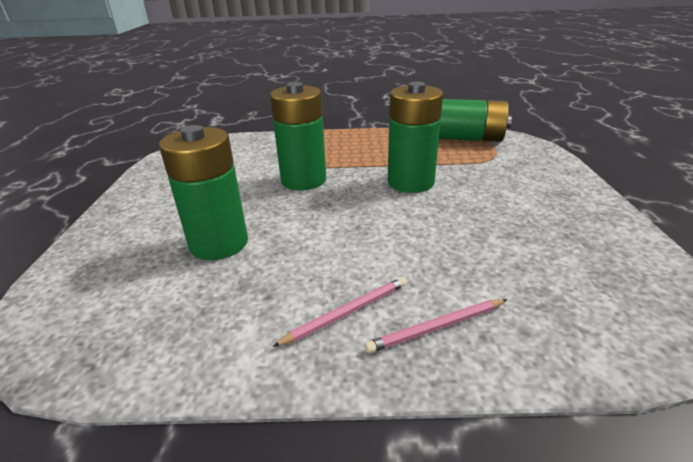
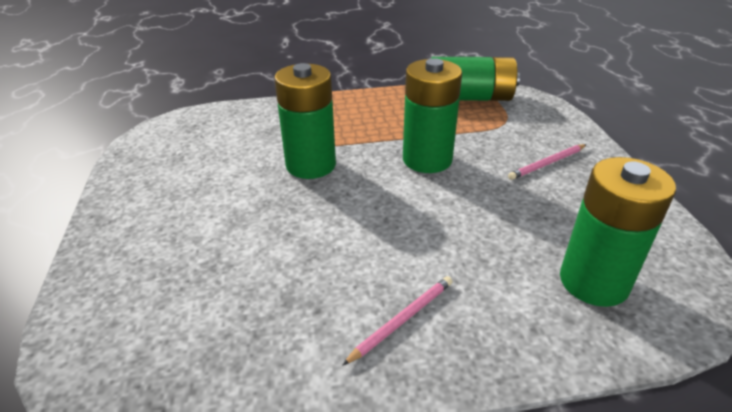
camera: 10 degrees left, 5 degrees up
(219, 243) = (244, 254): green battery -> green battery (593, 282)
(436, 327) = (491, 325): pink pencil -> pink pencil (547, 164)

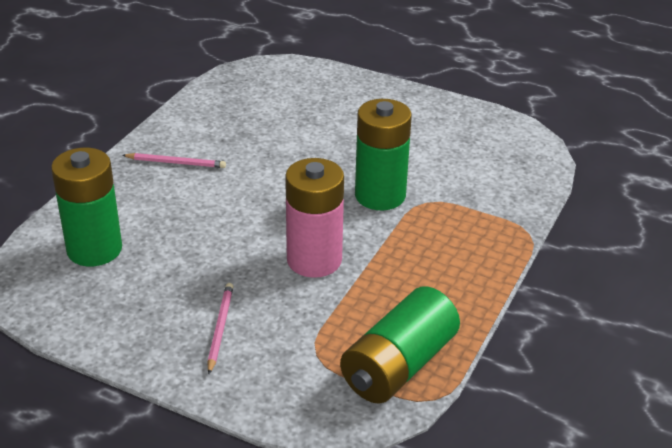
camera: 125 degrees right, 0 degrees up
(402, 320) = (176, 163): pink pencil -> pink pencil turned 75 degrees counterclockwise
(427, 159) = (314, 260): green battery -> pink battery

